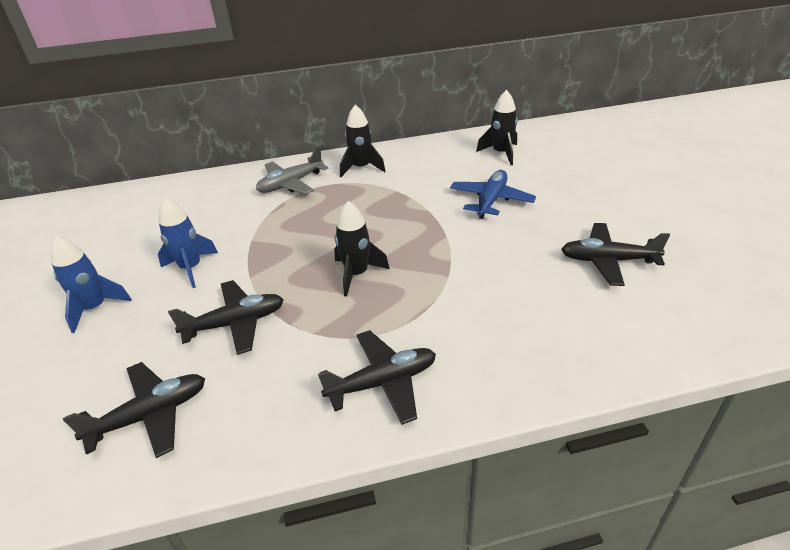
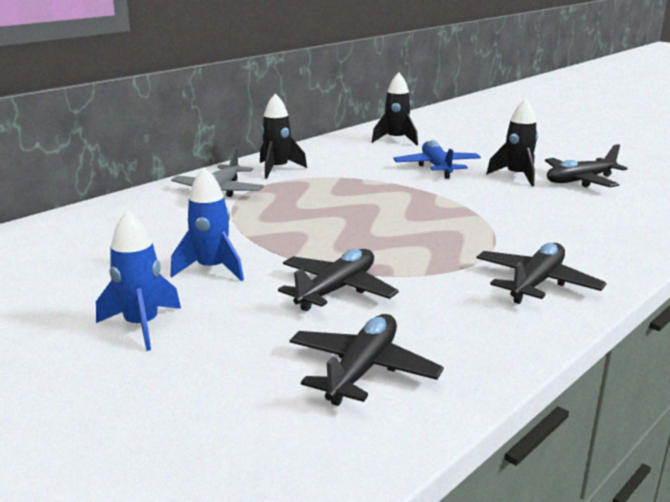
camera: 35 degrees left, 15 degrees down
(357, 274) = (398, 232): black rocket -> black rocket (517, 176)

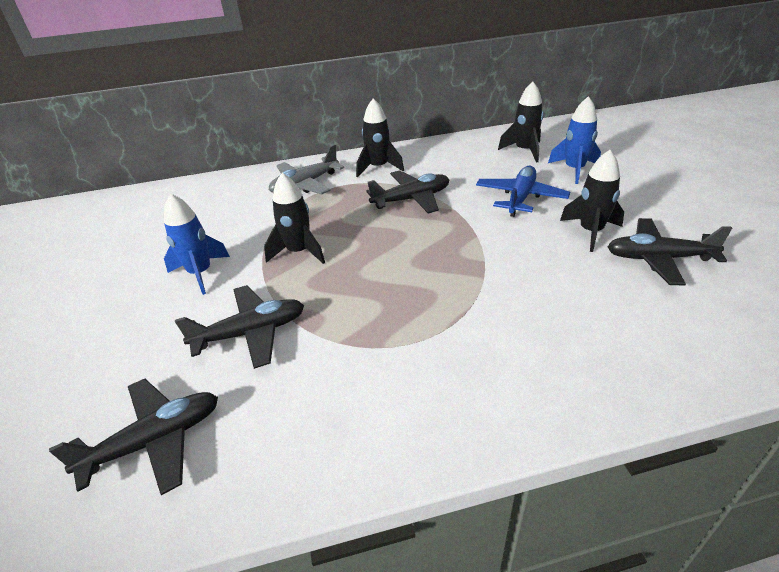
camera: 35 degrees right, 15 degrees up
(142, 326) = (94, 318): blue rocket -> blue rocket (574, 170)
(293, 234) = (299, 252): none -> black rocket
(536, 283) = (423, 399): black plane -> black plane (411, 199)

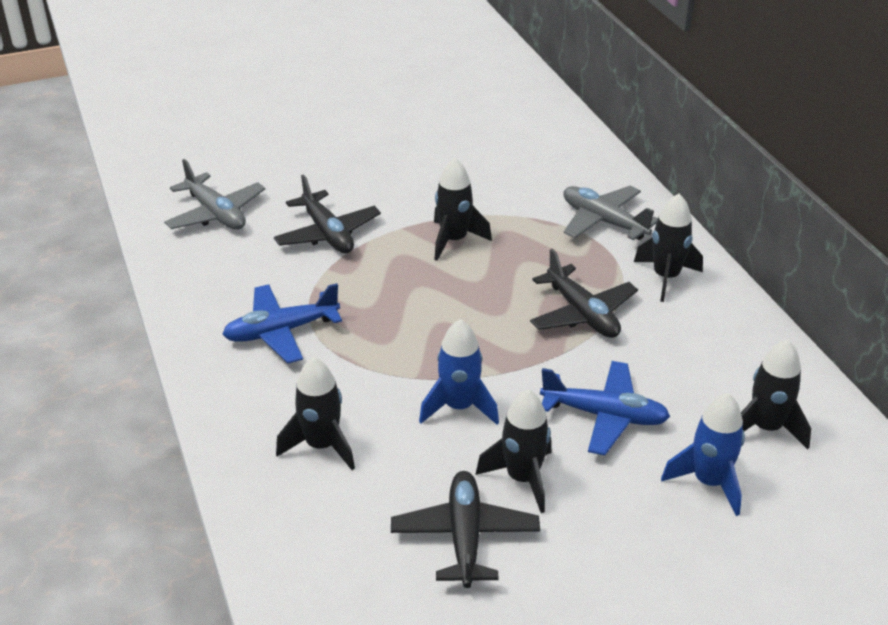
camera: 80 degrees right, 0 degrees up
(154, 441) = (216, 213): black plane -> grey plane
(200, 273) = (413, 186): blue rocket -> blue rocket (459, 407)
(412, 367) = (281, 331): none -> blue plane
(580, 335) = (321, 445): none -> black rocket

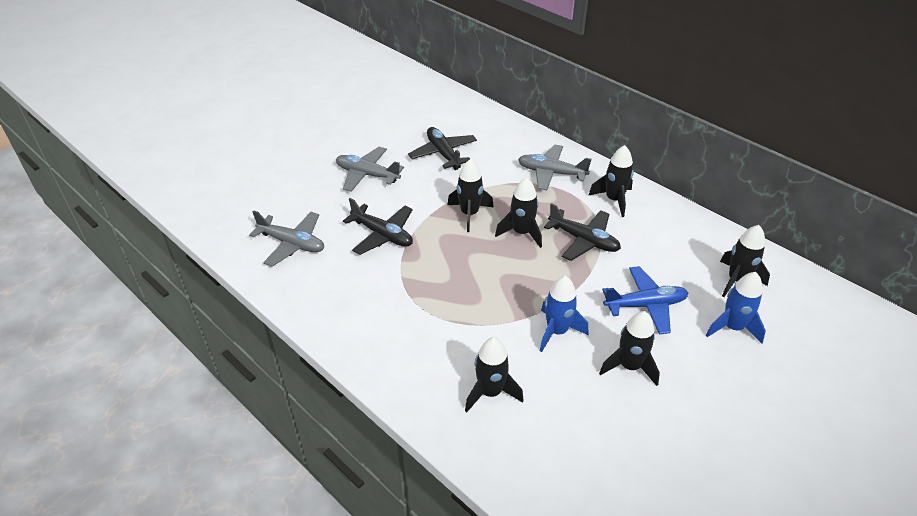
camera: 25 degrees left, 5 degrees up
(281, 331) = (403, 318): blue plane -> none
(361, 161) = (367, 175): none -> grey plane
(465, 536) = (625, 421): black plane -> black plane (443, 154)
(505, 281) = (521, 233): none -> black rocket

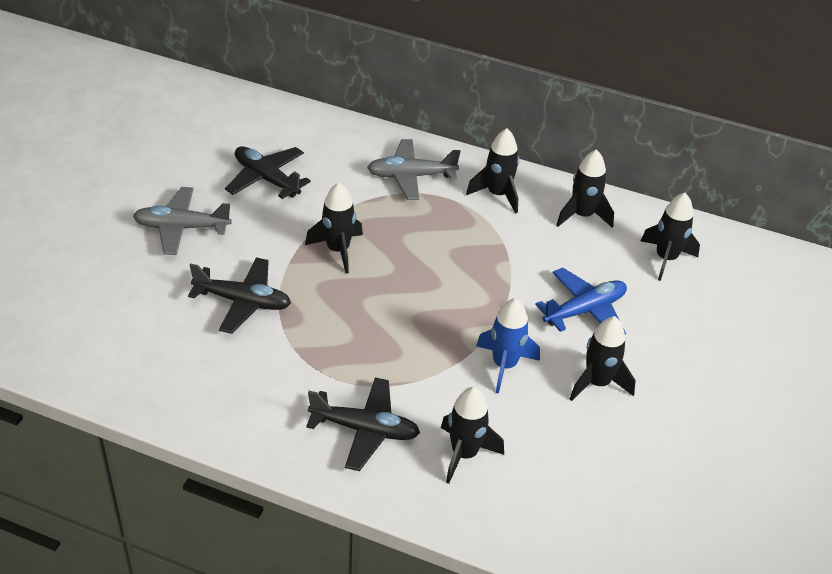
camera: 25 degrees left, 0 degrees up
(292, 244) = (130, 341): grey plane -> none
(521, 233) = (411, 259): black rocket -> black rocket (582, 215)
(583, 240) = (485, 251): black plane -> black plane (364, 430)
(732, 327) = (682, 312): blue rocket -> none

